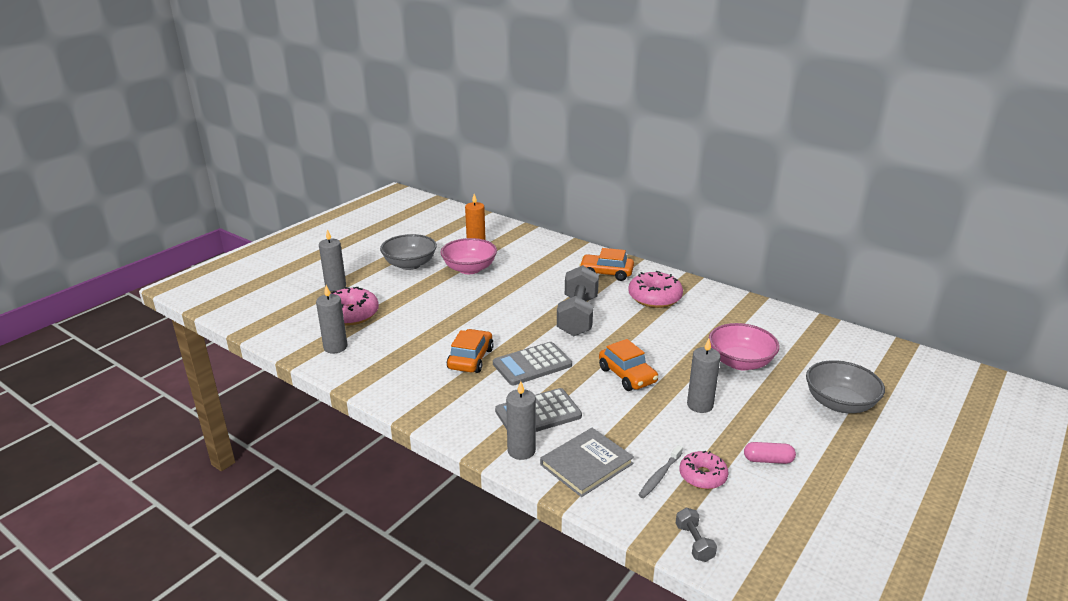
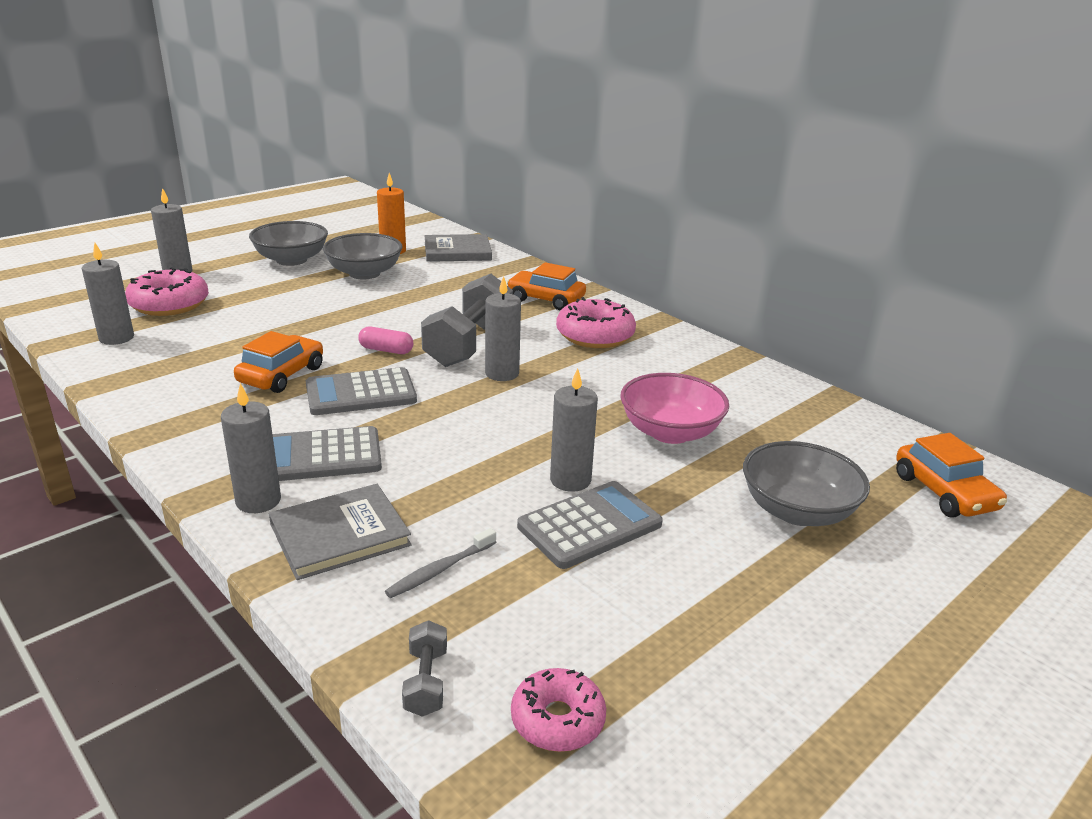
camera: 10 degrees right, 0 degrees up
(469, 269) = (364, 273): pink bowl -> grey bowl
(522, 241) = (457, 251): none -> grey book
(613, 336) = (502, 373): none -> grey candle
(627, 375) = (487, 425): orange car -> orange car (944, 492)
(702, 476) = (508, 581): pink donut -> pink donut (557, 720)
(728, 433) = (589, 525): none -> grey calculator
(768, 460) = (630, 575): pink capsule -> pink capsule (386, 350)

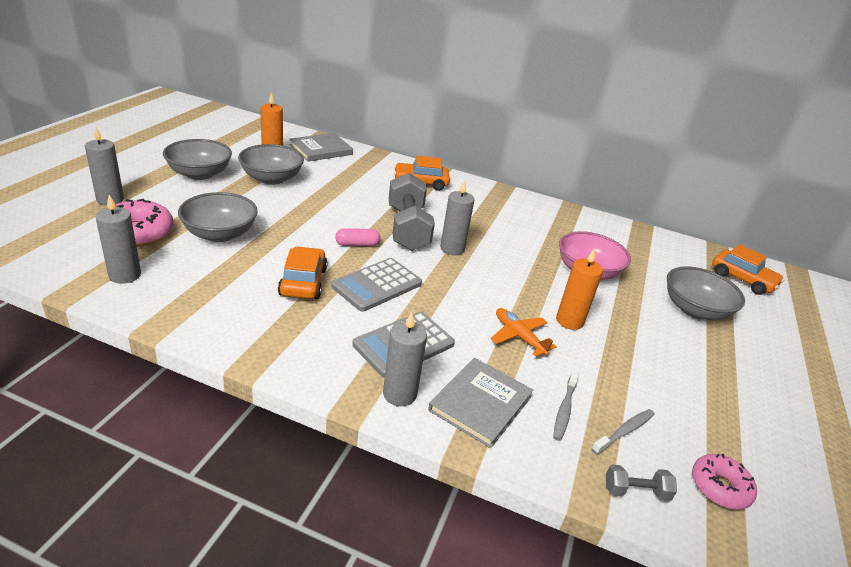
camera: 30 degrees left, 5 degrees up
(248, 317) = (220, 234): none -> grey bowl
(426, 682) = (635, 491): grey dumbbell -> grey dumbbell turned 60 degrees counterclockwise
(476, 481) = (519, 336): none -> orange plane
(494, 616) = (624, 431): none -> grey toothbrush
(570, 480) = (569, 321): grey candle -> orange candle
(589, 525) = (610, 350): grey calculator -> none
(595, 335) = (478, 207): pink donut -> none

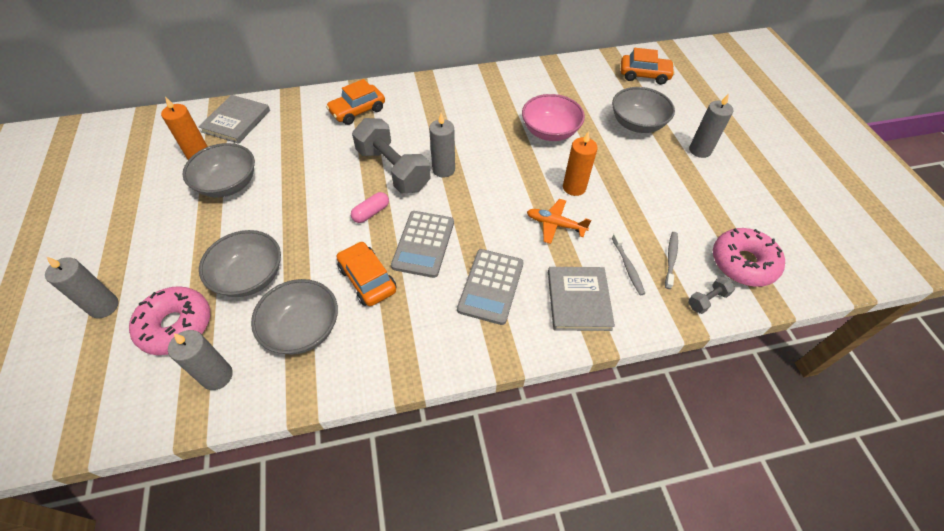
camera: 30 degrees left, 20 degrees up
(200, 174) = (155, 220): grey bowl -> grey bowl (302, 329)
(399, 394) = (525, 330): grey candle -> grey candle (700, 150)
(719, 487) = (743, 263): pink donut -> pink donut, size x1.57

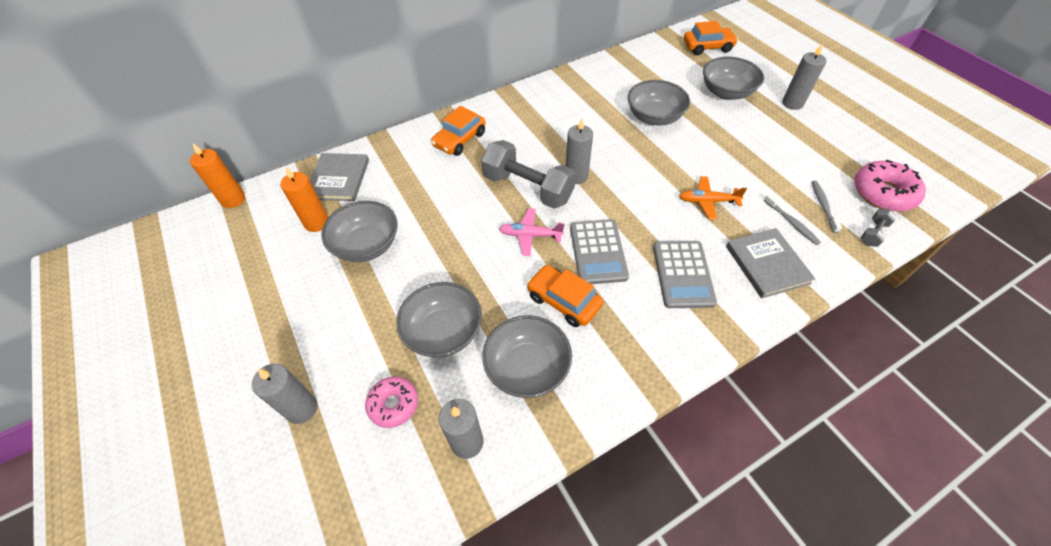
camera: 15 degrees left, 0 degrees up
(176, 325) = (393, 404): pink donut -> pink donut, size x0.64
(371, 213) = (530, 235): pink capsule -> pink plane
(550, 131) = (654, 117): pink bowl -> grey bowl
(574, 187) = (704, 163): orange candle -> orange candle (233, 199)

